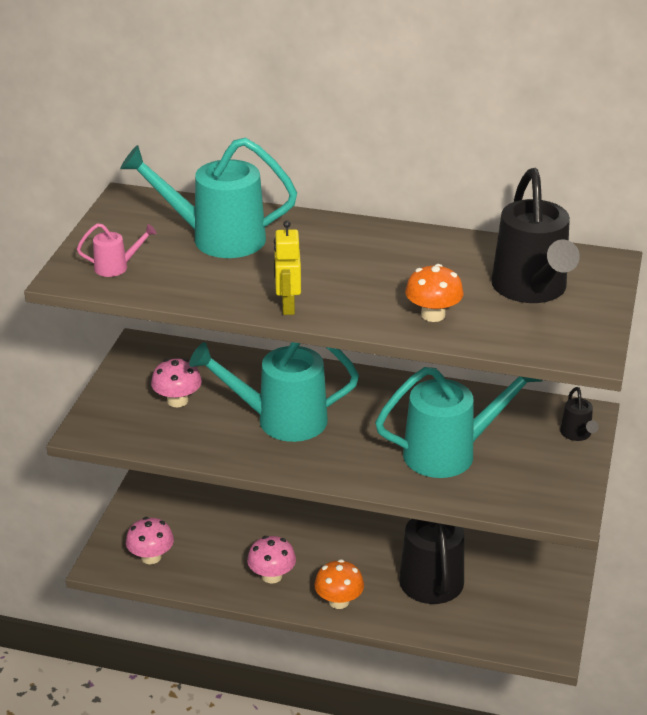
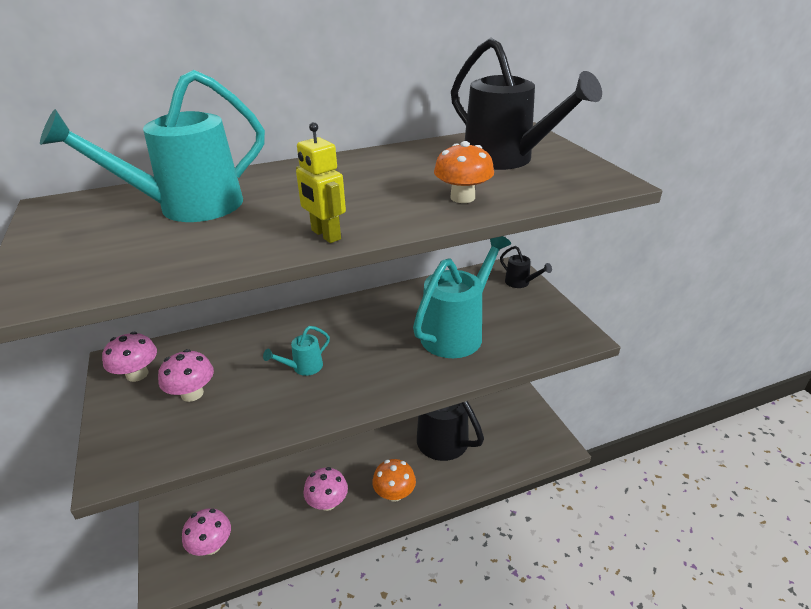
camera: 35 degrees left, 0 degrees up
(116, 267) = (87, 266): pink watering can -> none
(147, 365) = (137, 374): none -> pink mushroom
(281, 420) = (303, 367): turquoise watering can -> turquoise watering can, size x0.45

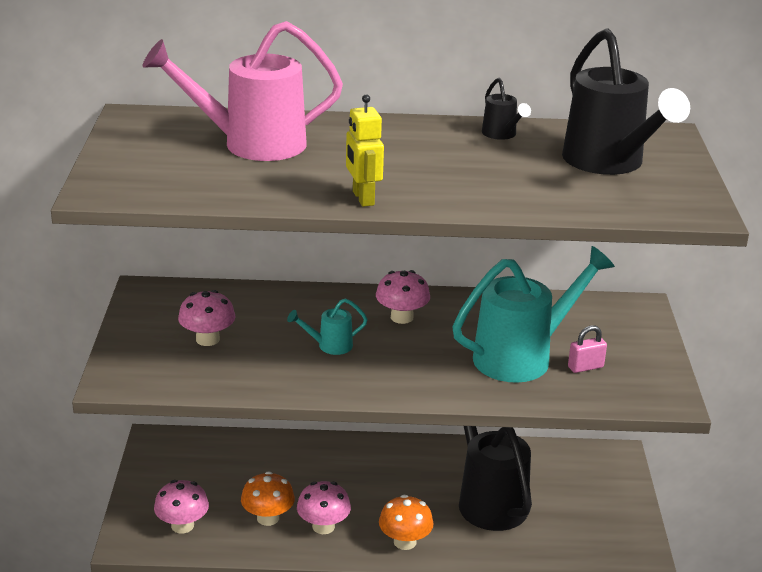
camera: 20 degrees right, 5 degrees down
(137, 374) = (160, 308): pink mushroom -> pink mushroom (402, 317)
(188, 207) = (252, 144): turquoise watering can -> pink watering can
(462, 197) = (522, 193): orange mushroom -> orange mushroom (268, 518)
(507, 327) = (585, 367): none -> pink padlock
(520, 283) = (640, 325): black watering can -> black watering can (501, 134)

